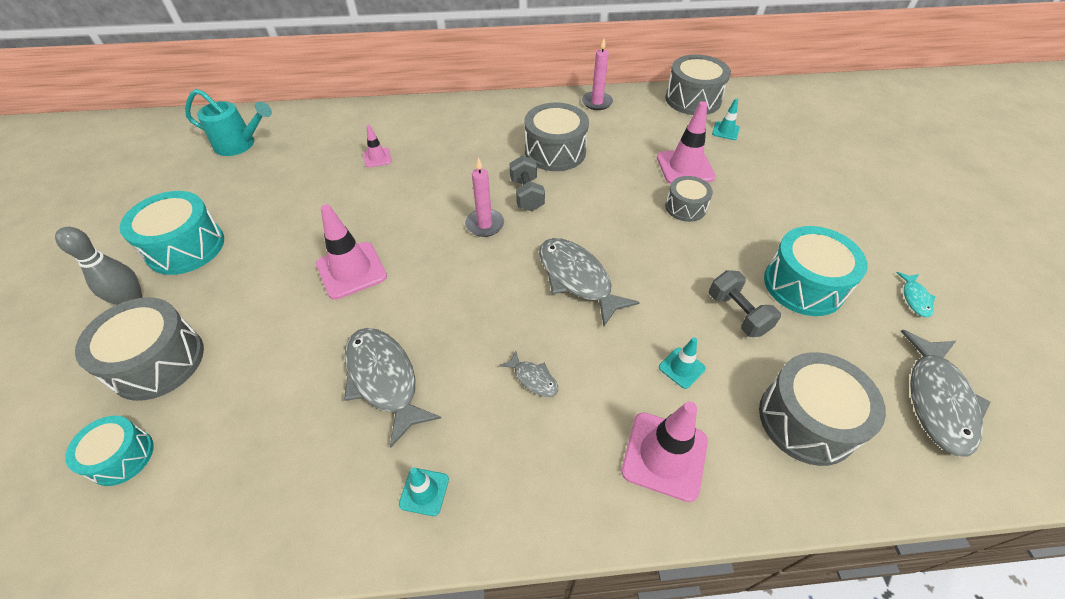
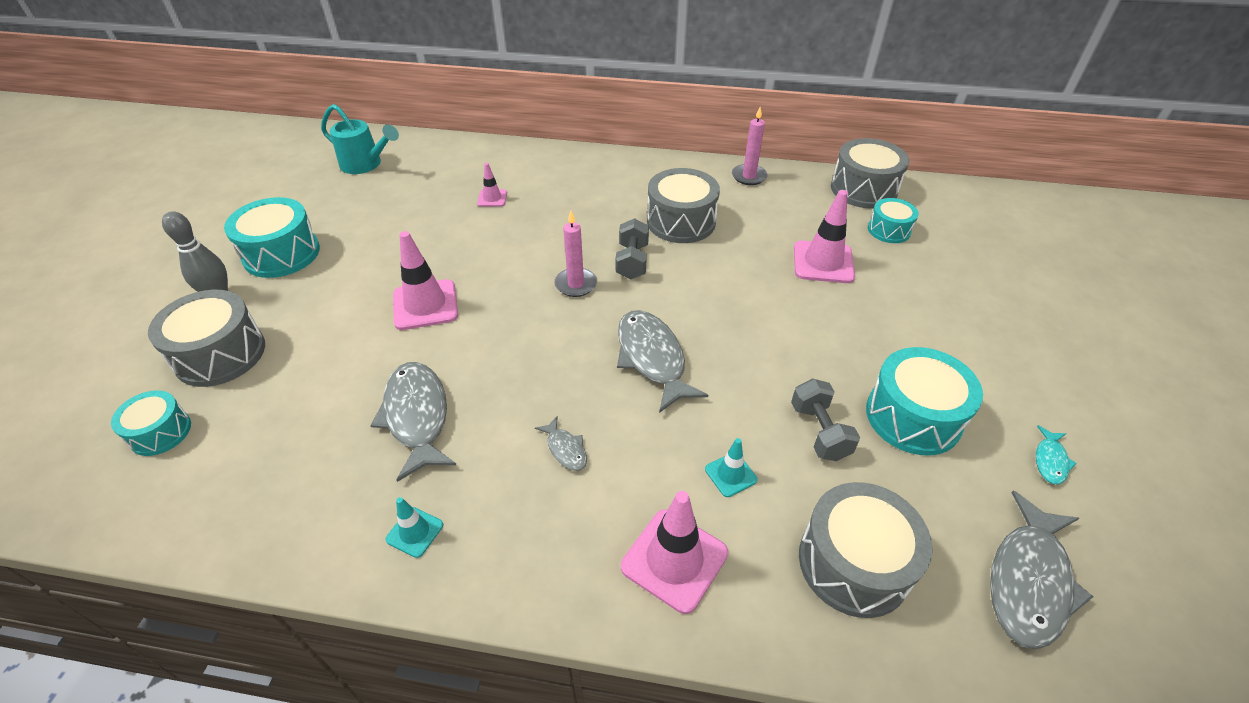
camera: 15 degrees right, 5 degrees down
(685, 207) = (805, 306): grey drum -> none
(725, 131) = (889, 230): turquoise traffic cone -> turquoise drum

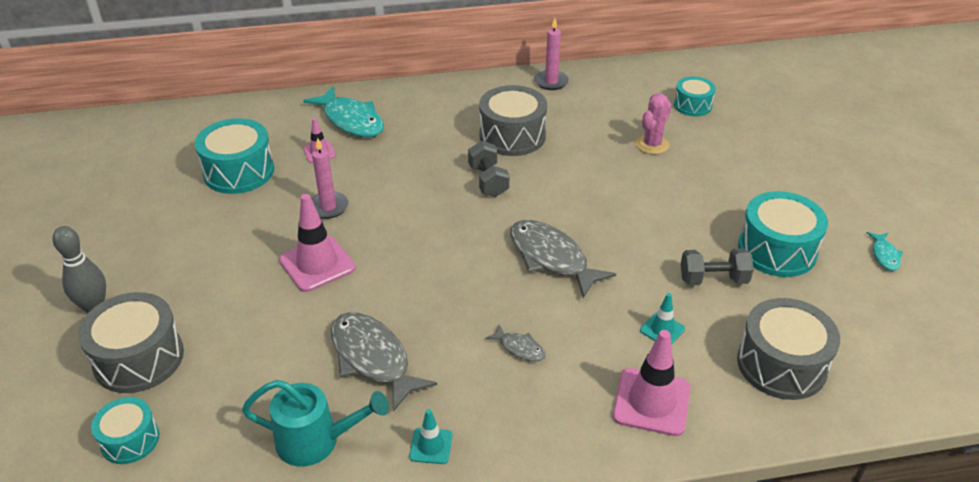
camera: 20 degrees left, 5 degrees down
(281, 254) = (133, 252): turquoise drum -> turquoise drum (239, 171)
(366, 165) = (162, 146): turquoise watering can -> turquoise watering can (317, 441)
(538, 175) = (351, 120): none -> turquoise fish
(576, 284) = (448, 212): pink candle -> pink candle (328, 207)
(819, 432) = (713, 279): grey dumbbell -> grey dumbbell turned 60 degrees counterclockwise
(823, 262) = (652, 145): pink traffic cone -> pink cactus
(863, 189) = (655, 74): grey drum -> none
(1028, 581) = (902, 340): grey fish -> none

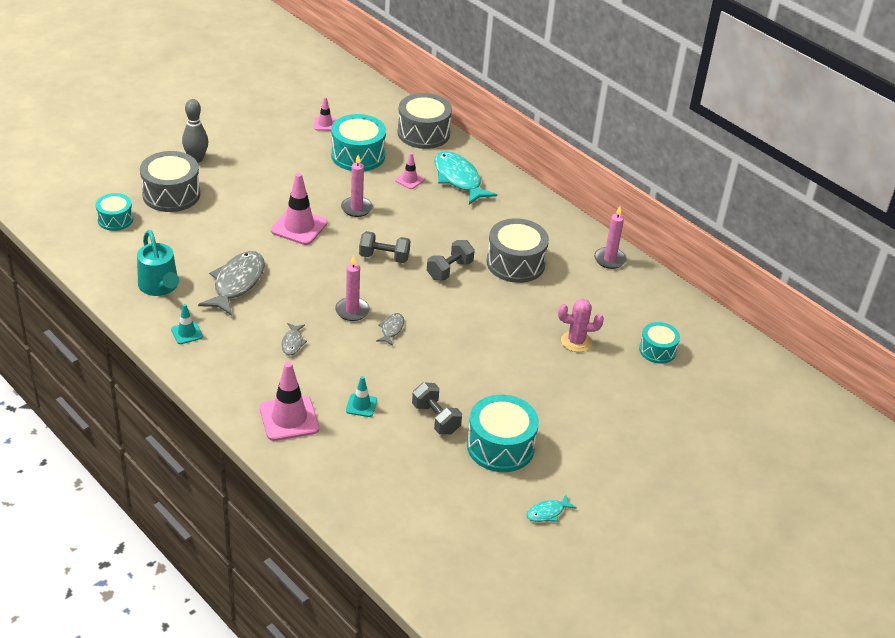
camera: 55 degrees right, 0 degrees up
(156, 174) = (325, 124): none -> pink traffic cone
(351, 120) = (458, 179): turquoise fish -> turquoise fish turned 135 degrees clockwise
(429, 218) = (384, 257): none -> grey dumbbell
(499, 276) = (352, 311): none -> pink candle
(551, 258) = (391, 329): grey fish -> grey fish, size x0.48
(781, 364) = (372, 475): grey drum -> grey drum (423, 133)

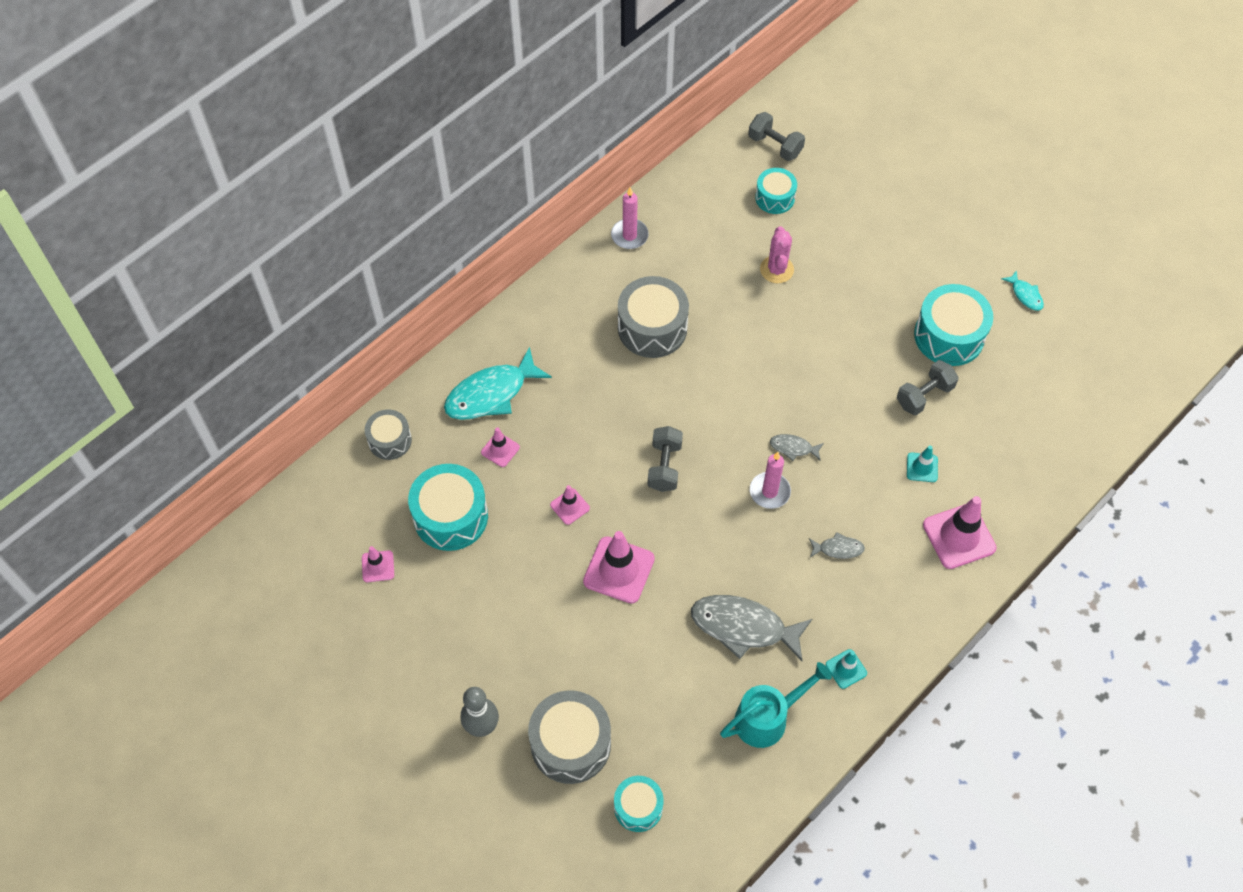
camera: 90 degrees left, 20 degrees up
(356, 208) = (570, 506): pink candle -> pink traffic cone
(423, 133) = (390, 440): grey drum -> grey drum, size x0.60
(449, 270) = (677, 395): grey dumbbell -> grey dumbbell (775, 146)

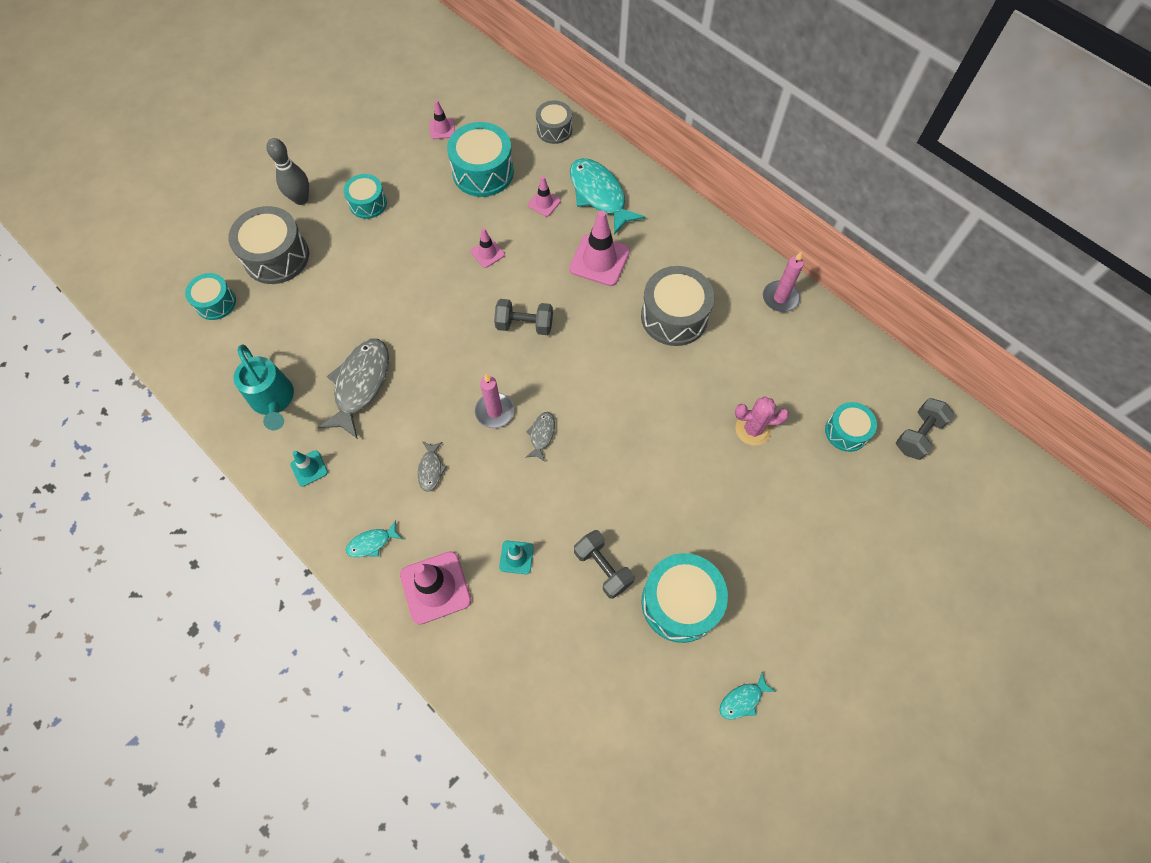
camera: 90 degrees right, 5 degrees up
(492, 644) = (368, 203): none -> turquoise drum
(619, 570) = (424, 289): pink traffic cone -> pink traffic cone (599, 260)
(921, 598) = (372, 543): none -> turquoise fish

